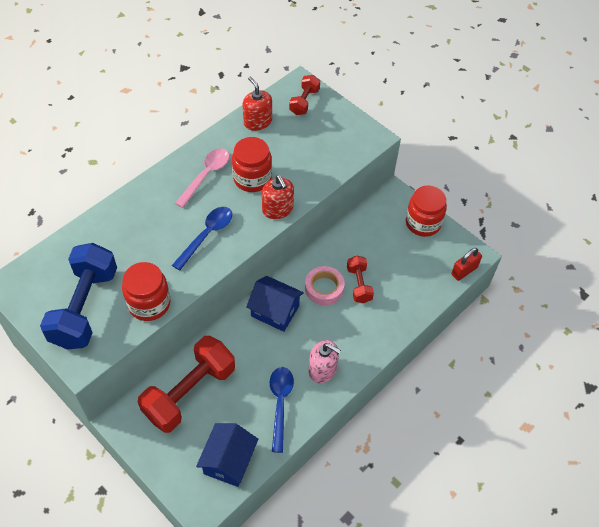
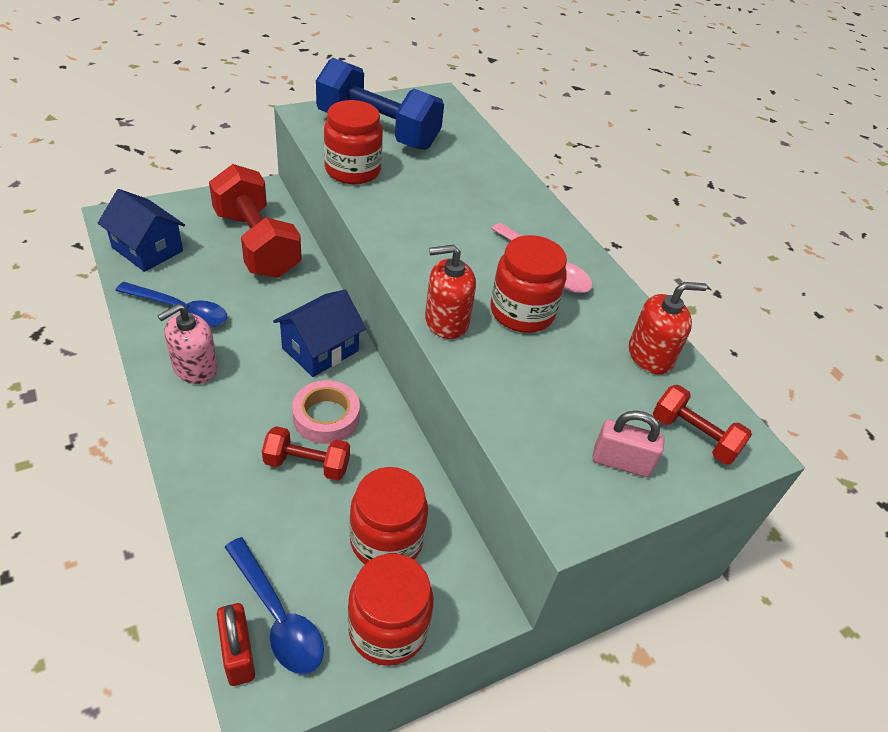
camera: 105 degrees right, 10 degrees down
(207, 235) = (433, 239): blue spoon -> blue spoon (277, 616)
(334, 125) = (621, 462): none -> pink padlock
(382, 237) = (386, 540): none -> red jar

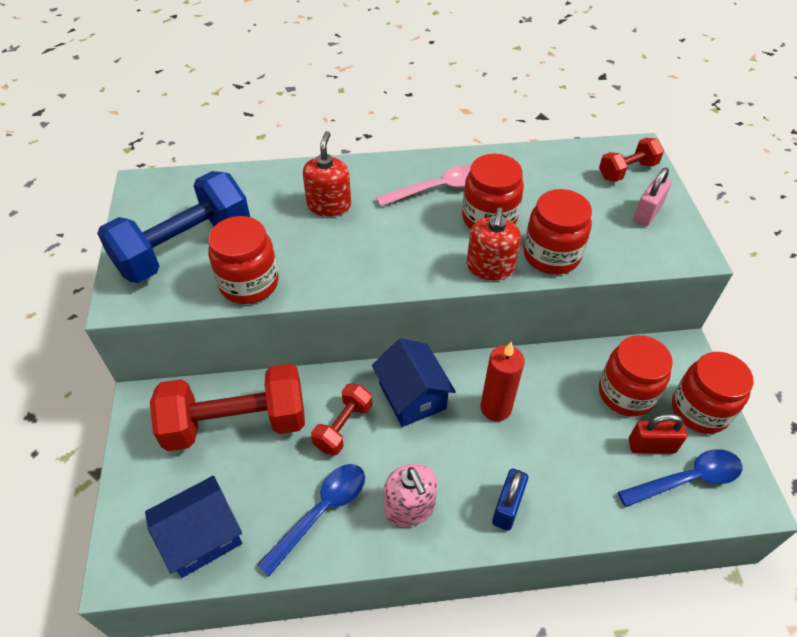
camera: 65 degrees left, 5 degrees up
(208, 442) = (507, 507): none -> blue padlock
(238, 654) = (718, 511): red padlock -> red padlock (651, 446)
(307, 464) = (545, 432): red dumbbell -> red dumbbell (343, 426)
(326, 417) = (496, 408): pink tape -> red candle
(491, 370) = (551, 255): none -> red jar
(650, 355) = (549, 164): red soap dispenser -> red soap dispenser (329, 205)

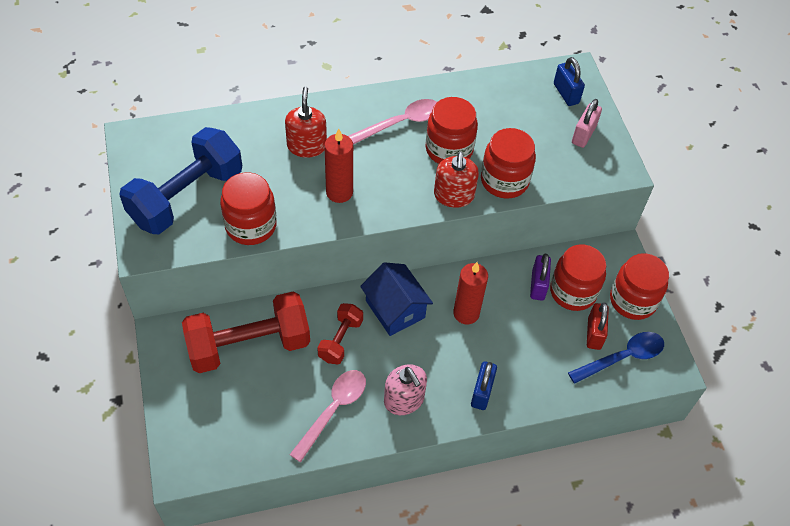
camera: 10 degrees left, 5 degrees up
(202, 537) = (240, 438): blue house -> none
(321, 512) = (333, 410): blue spoon -> pink spoon
(357, 255) = (339, 192): none -> red candle
(584, 382) = (538, 285): none -> purple padlock
(627, 171) = (566, 93): red dumbbell -> blue padlock
(651, 446) = (594, 333): red padlock -> red padlock turned 75 degrees counterclockwise

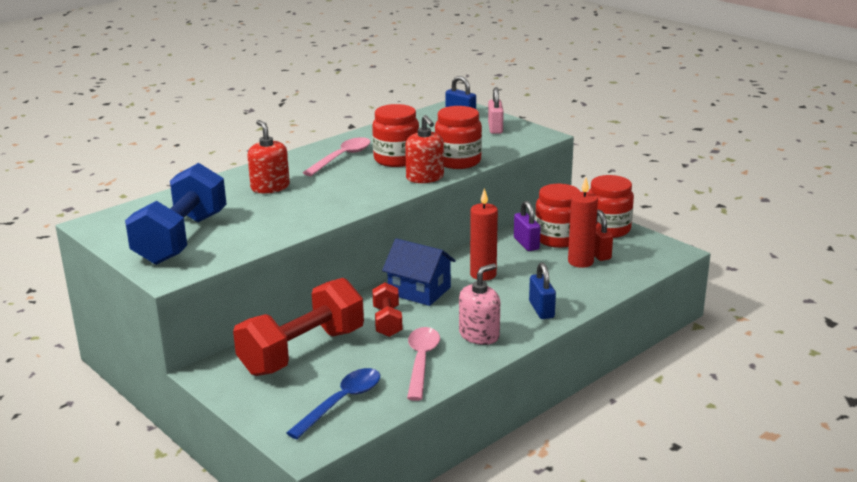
camera: 25 degrees left, 30 degrees down
(251, 226) = (260, 236): red jar -> none
(339, 192) = (324, 200): red candle -> red candle (580, 262)
(404, 400) = (479, 335): pink soap dispenser -> pink soap dispenser turned 75 degrees counterclockwise
(622, 357) = (632, 257): blue spoon -> blue spoon (341, 402)

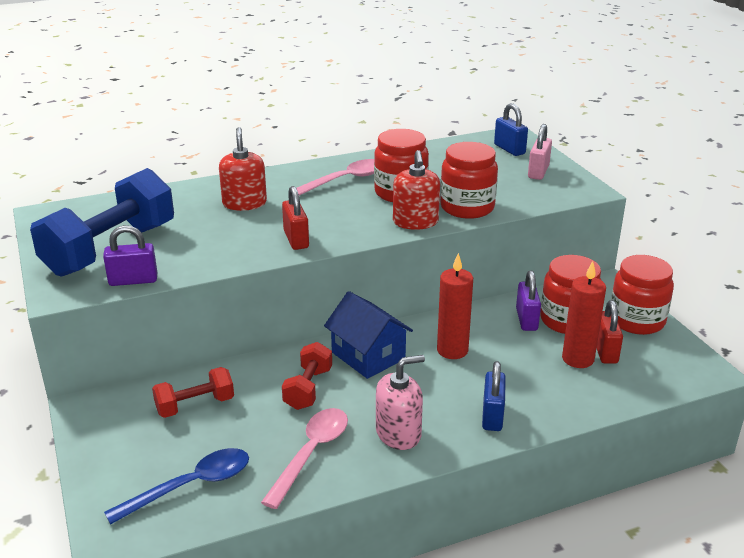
camera: 20 degrees right, 5 degrees up
(224, 256) = (133, 280): none -> purple padlock
(302, 351) = (195, 405): red dumbbell -> red dumbbell, size x0.51
(337, 205) = (296, 239): none -> red padlock

